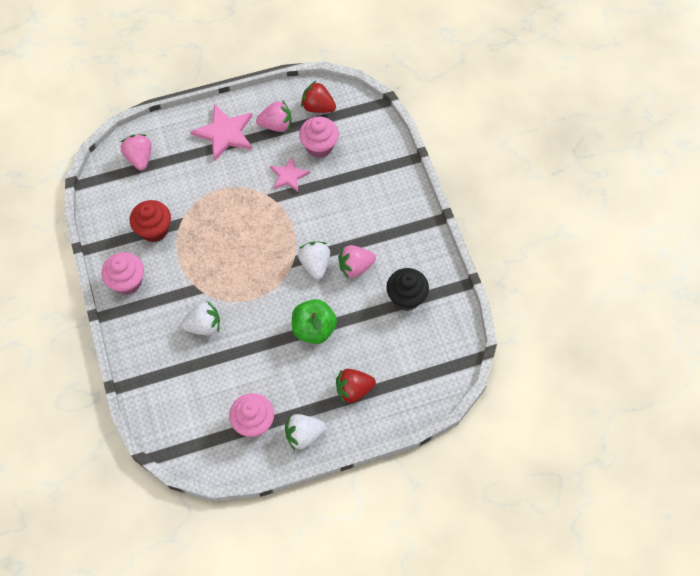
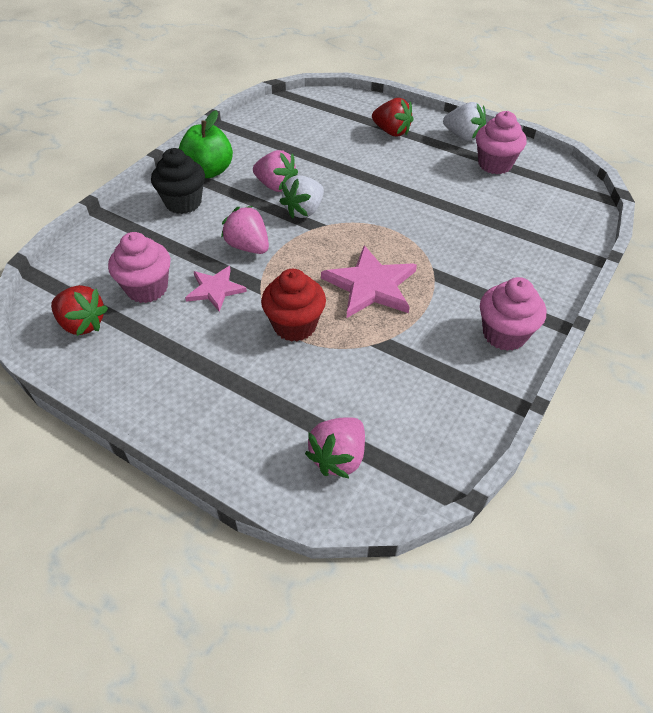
camera: 130 degrees left, 15 degrees down
(154, 230) = (418, 359): red cupcake -> red cupcake (295, 325)
(204, 326) = (463, 244): white strawberry -> none
(225, 133) = (206, 389): pink star -> pink star (371, 285)
(276, 125) = (146, 346): pink strawberry -> pink strawberry (248, 247)
(314, 329) = (369, 177): green apple -> green apple (209, 171)
(318, 107) = (82, 324): red strawberry -> red strawberry turned 45 degrees counterclockwise
(406, 297) = (272, 145): black cupcake -> black cupcake (183, 203)

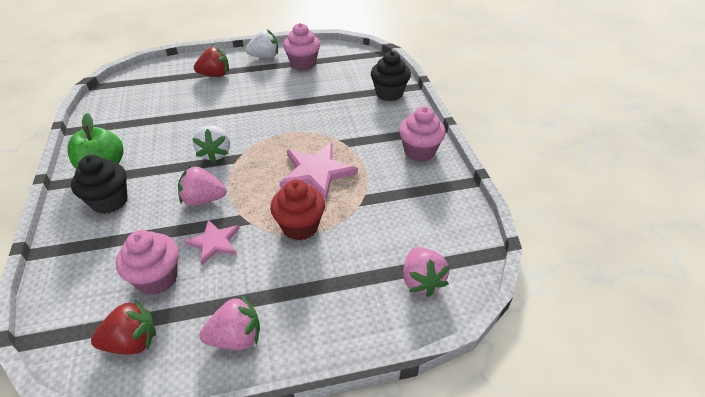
camera: 45 degrees left, 5 degrees down
(276, 186) = (173, 149): pink strawberry -> pink strawberry (236, 337)
(553, 250) = (389, 93): none -> black cupcake

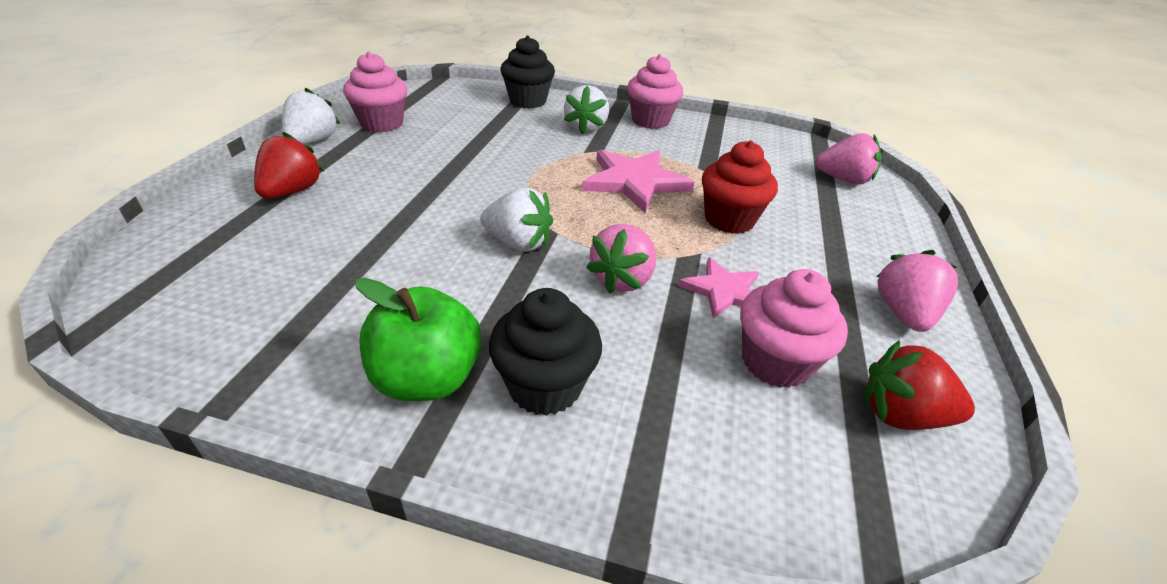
camera: 65 degrees left, 5 degrees down
(132, 342) = (901, 415): red strawberry -> red strawberry turned 90 degrees counterclockwise
(374, 129) = (586, 128): none -> white strawberry

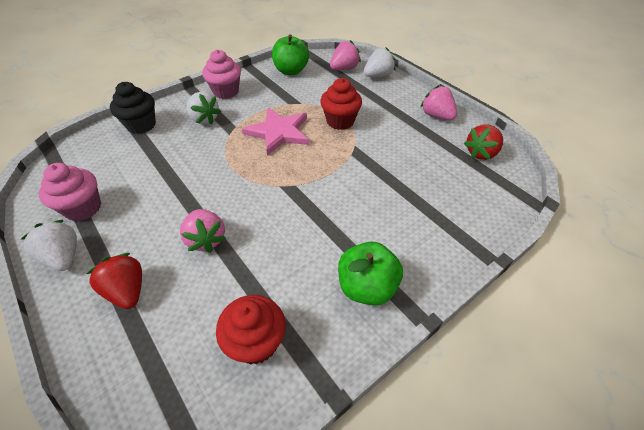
camera: 50 degrees left, 10 degrees up
(266, 309) = (256, 342): none -> red cupcake
(518, 243) = (290, 204): white strawberry -> white strawberry (378, 76)
(545, 386) = (401, 245): black cupcake -> none
(622, 279) = (352, 181): pink strawberry -> pink strawberry (206, 239)
(723, 291) = (386, 154): pink star -> none
(761, 144) = (291, 71): none -> green apple
(775, 362) = (436, 167): pink cupcake -> none

